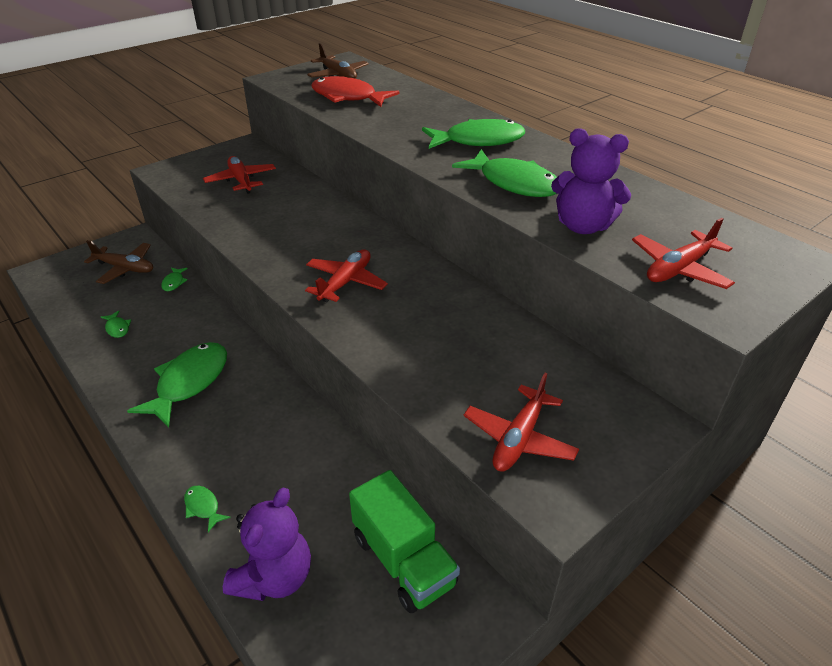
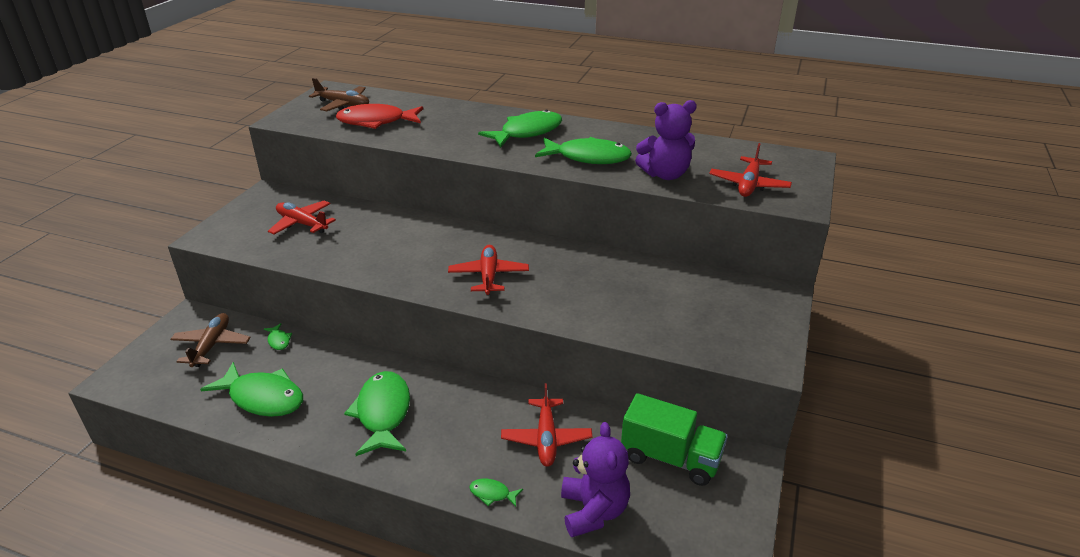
camera: 30 degrees left, 5 degrees down
(117, 328) = (263, 398): green fish -> green fish, size x2.32
(125, 268) = (211, 345): brown plane -> brown plane turned 75 degrees counterclockwise
(519, 438) = (713, 333): red plane -> red plane (546, 438)

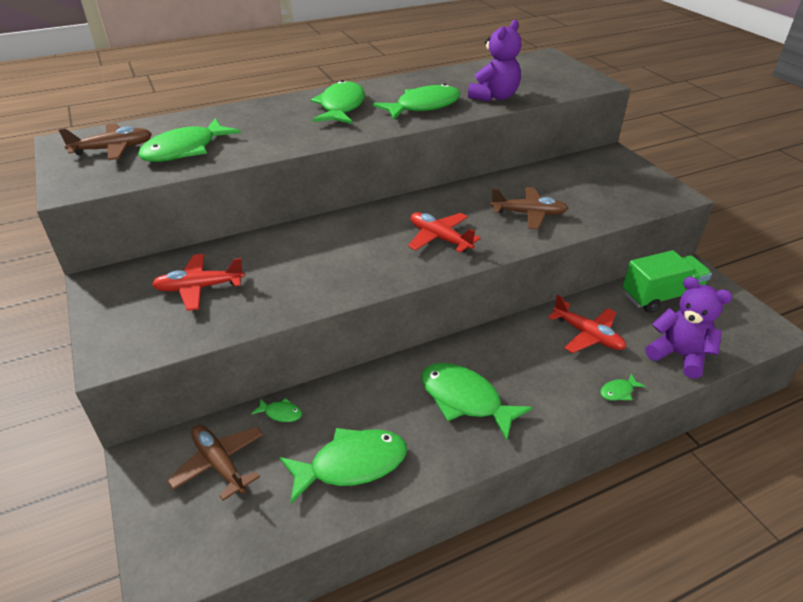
camera: 45 degrees left, 5 degrees up
(376, 122) = (185, 150): red fish -> green fish
(591, 297) = (528, 214): none -> brown plane
(749, 185) = (551, 83): red plane -> none

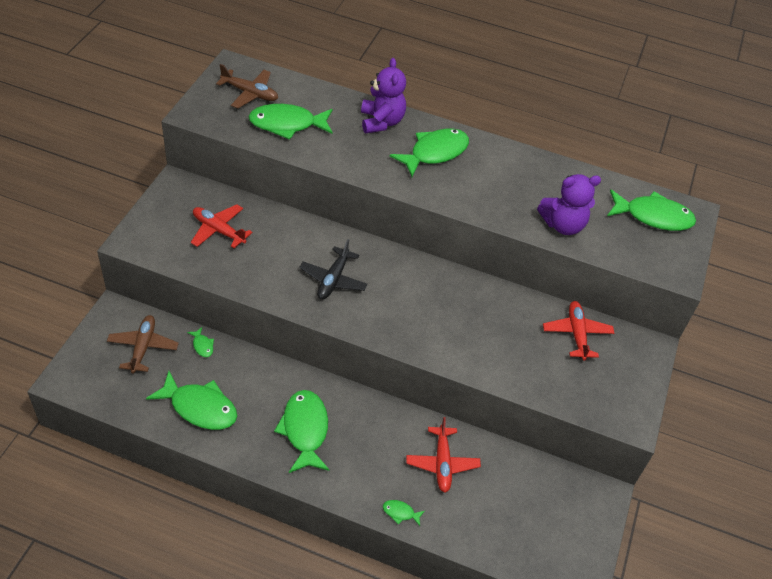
camera: 40 degrees right, 10 degrees up
(359, 253) = (333, 279): none -> black plane
(423, 106) = (493, 195): green fish -> green fish (653, 216)
(439, 238) = (397, 310): red plane -> red plane (576, 334)
(528, 214) = (488, 341): brown plane -> none
(661, 296) = (542, 488): green truck -> none
(679, 355) = (480, 532): purple teddy bear -> purple teddy bear (381, 122)

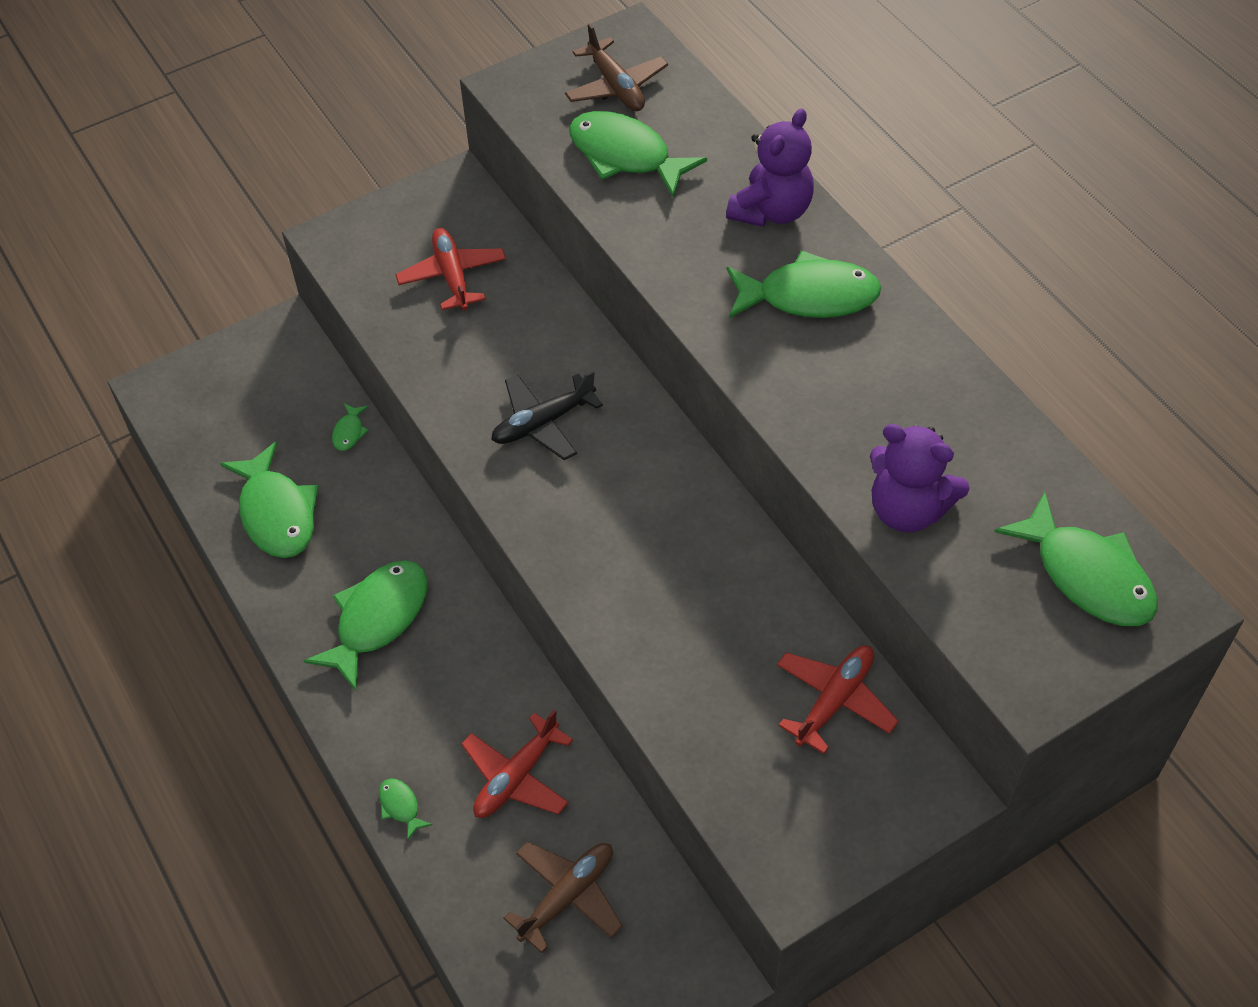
camera: 45 degrees right, 5 degrees up
(143, 347) = (277, 395): brown plane -> brown plane (567, 896)

